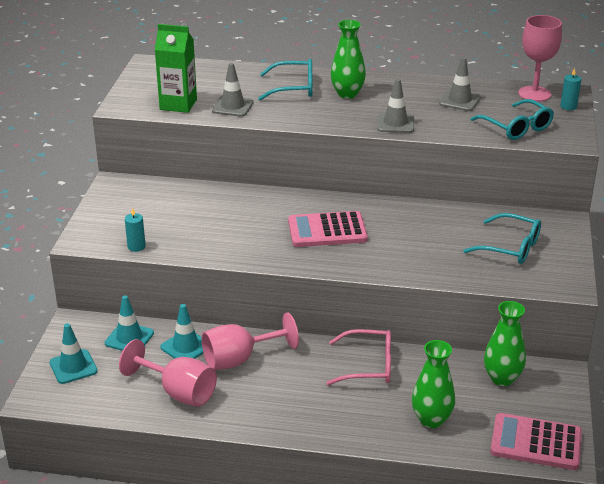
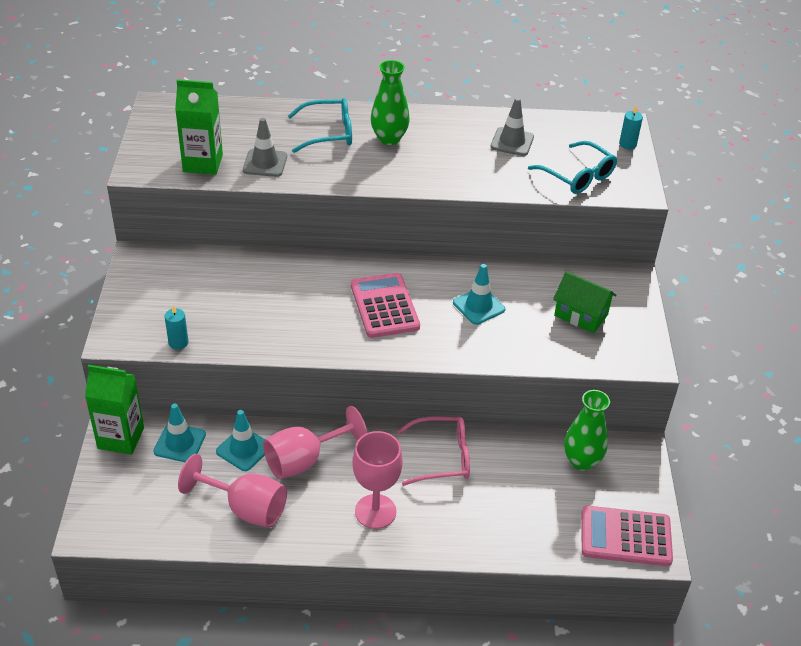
camera: 10 degrees left, 10 degrees up
(73, 367) = (124, 486): turquoise traffic cone -> turquoise traffic cone (478, 306)
(78, 331) = (121, 438): none -> green carton
(327, 230) = (384, 306): pink calculator -> pink calculator turned 90 degrees clockwise
(395, 123) = (448, 177): grey traffic cone -> none
(431, 419) = (517, 518): green vase -> none
(510, 247) = (581, 315): turquoise glasses -> green house
(534, 94) = (589, 128): pink goblet -> pink goblet (375, 511)

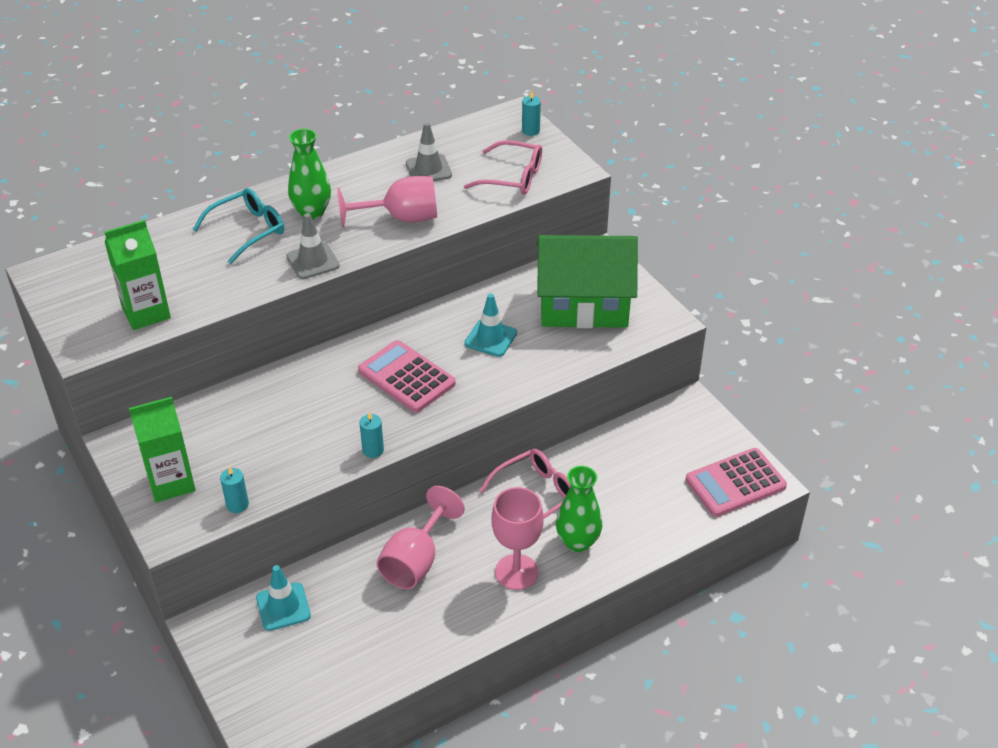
camera: 30 degrees left, 0 degrees up
(121, 438) = (219, 633): green carton -> green carton (171, 483)
(244, 449) = (350, 580): turquoise traffic cone -> none
(245, 508) = (397, 632): pink goblet -> pink goblet (401, 218)
(265, 163) = (210, 286): grey traffic cone -> grey traffic cone (313, 261)
(311, 350) = (373, 450): none -> turquoise candle
(578, 176) = (513, 177): turquoise glasses -> pink glasses
(581, 315) = (583, 306): green house -> green house, size x1.89
(581, 461) = (653, 438): green vase -> green vase (577, 542)

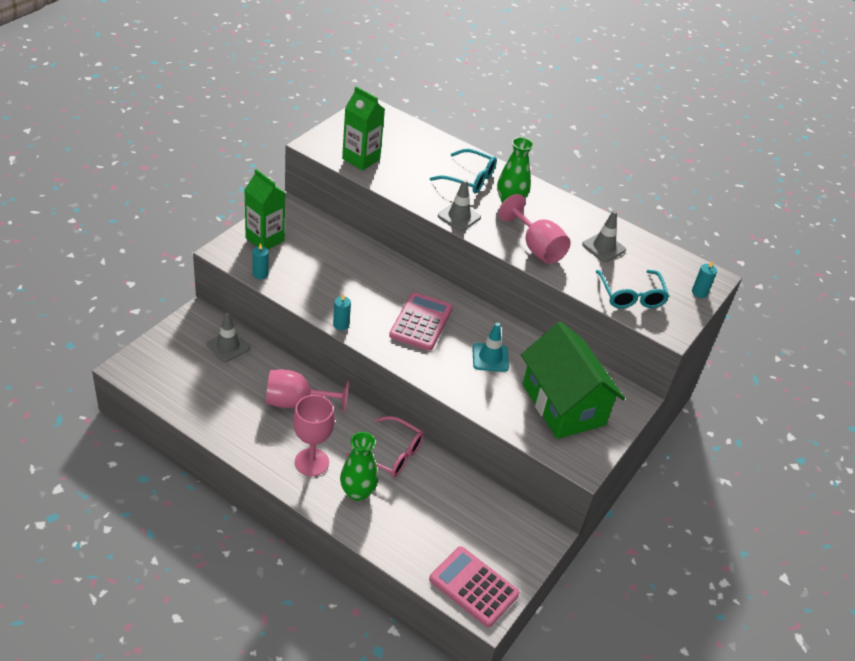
camera: 60 degrees right, 0 degrees up
(283, 607) = (228, 346): turquoise traffic cone -> grey traffic cone
(513, 177) = (631, 296): pink glasses -> turquoise glasses

